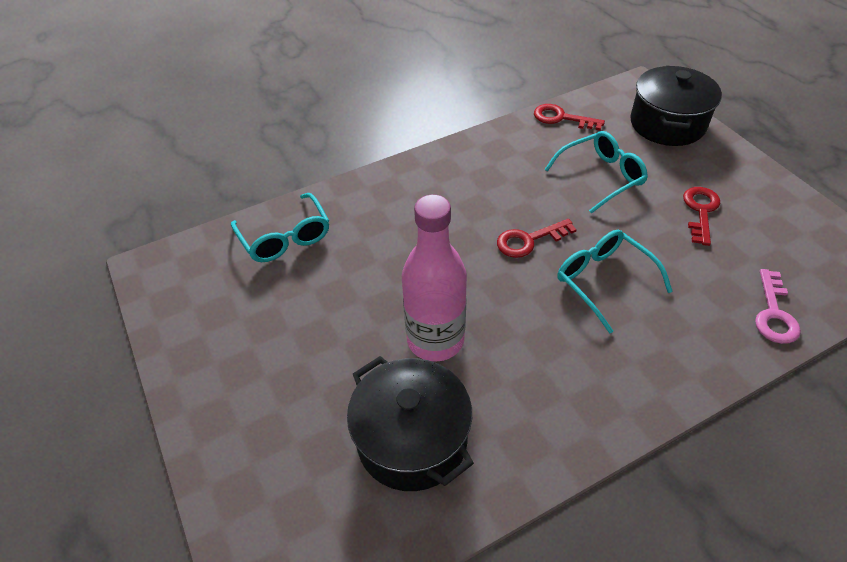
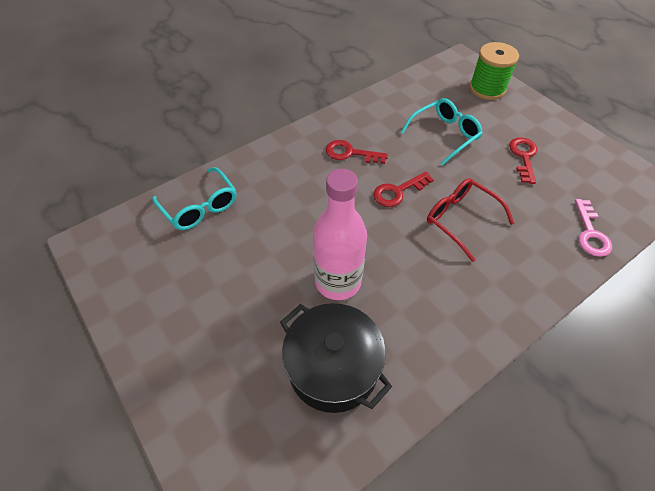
camera: 10 degrees left, 5 degrees up
(561, 118) = (406, 89): red key -> red key (350, 153)
(603, 281) = (460, 219): turquoise glasses -> red glasses
(667, 124) = (487, 89): black pot -> green spool

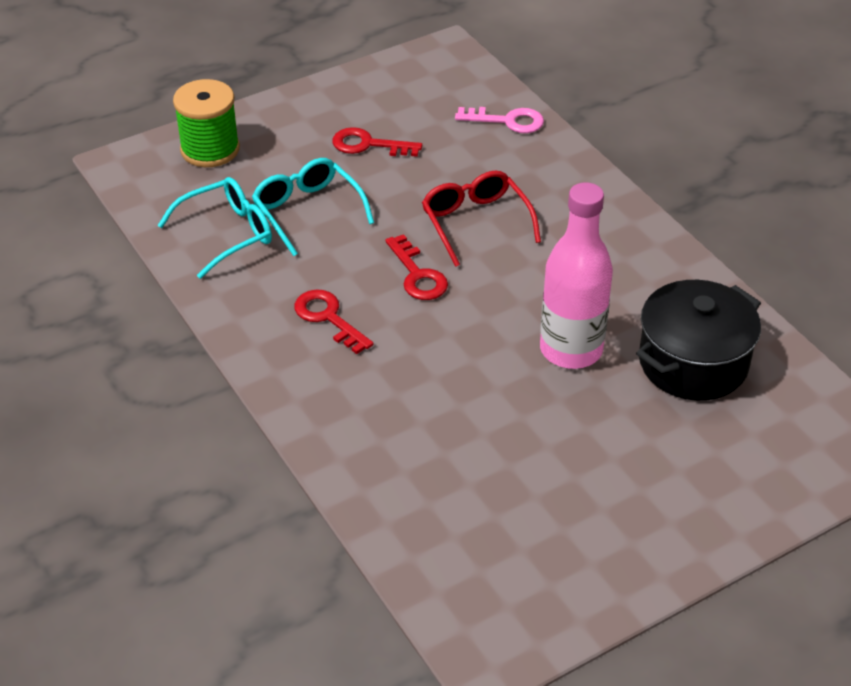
camera: 85 degrees left, 10 degrees down
(200, 207) = (421, 504): turquoise glasses -> turquoise glasses (227, 234)
(350, 153) = (328, 318): red key -> red key turned 120 degrees clockwise
(460, 219) = (475, 223): red glasses -> red glasses turned 105 degrees clockwise

